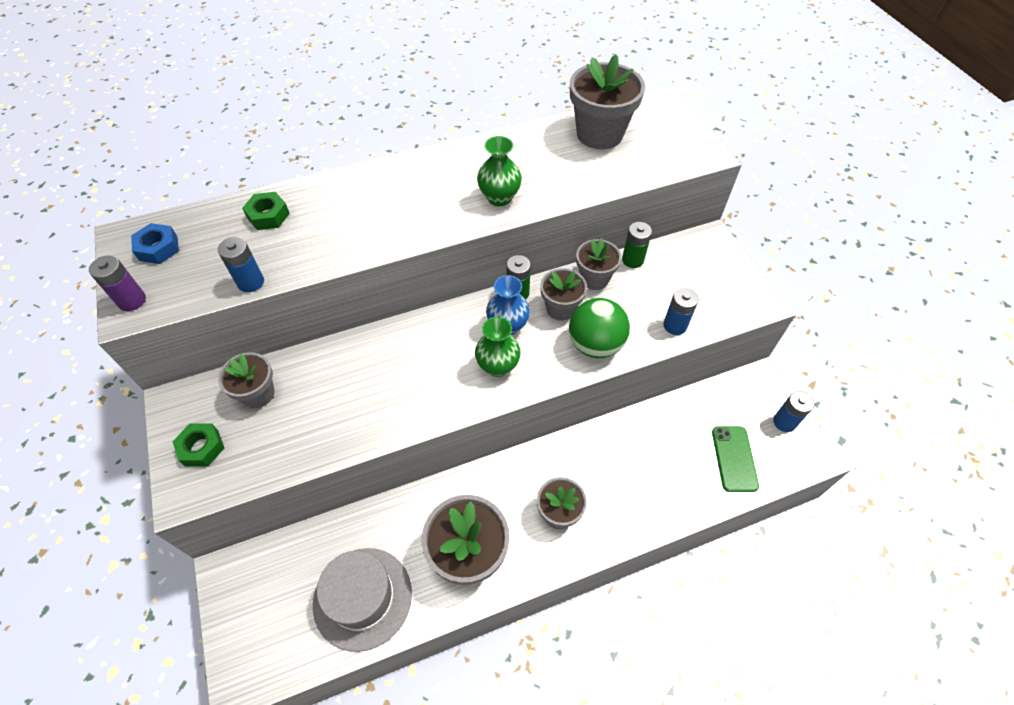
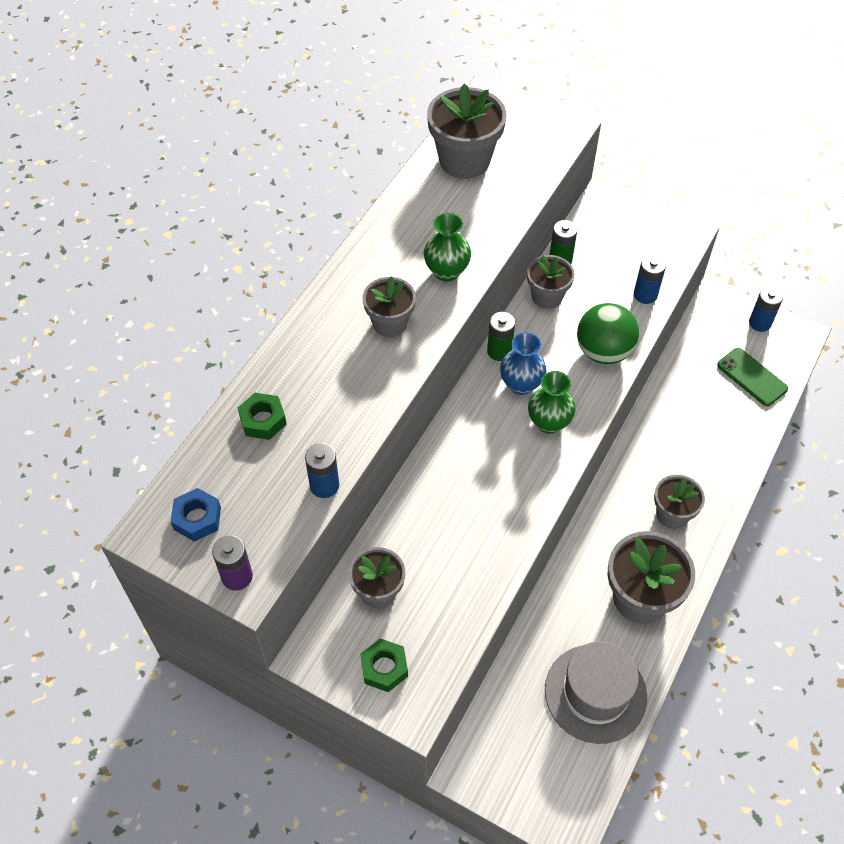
camera: 40 degrees left, 0 degrees up
(561, 308) = (547, 340): grey flower pot -> grey flower pot (390, 323)

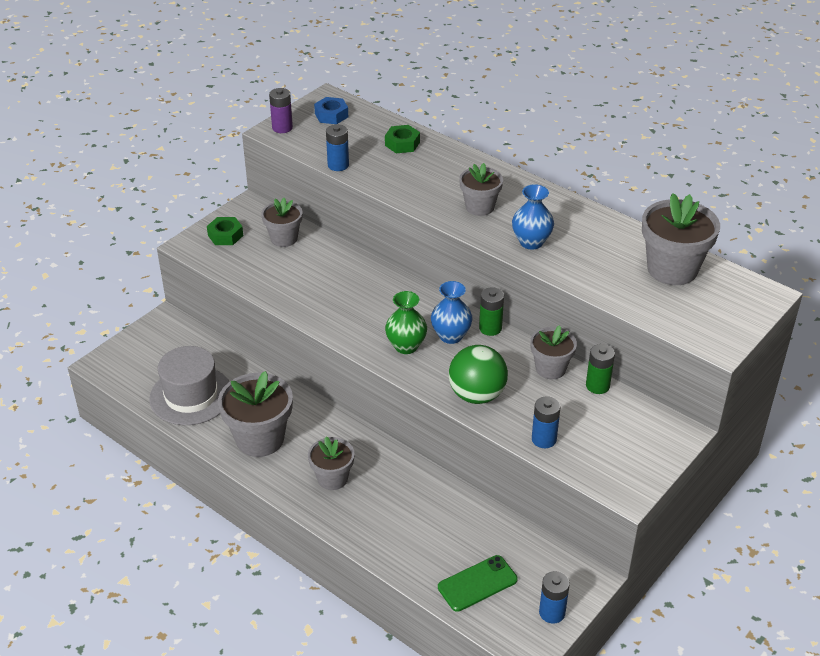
camera: 100 degrees right, 15 degrees down
(446, 271) = (531, 242): green vase -> blue vase

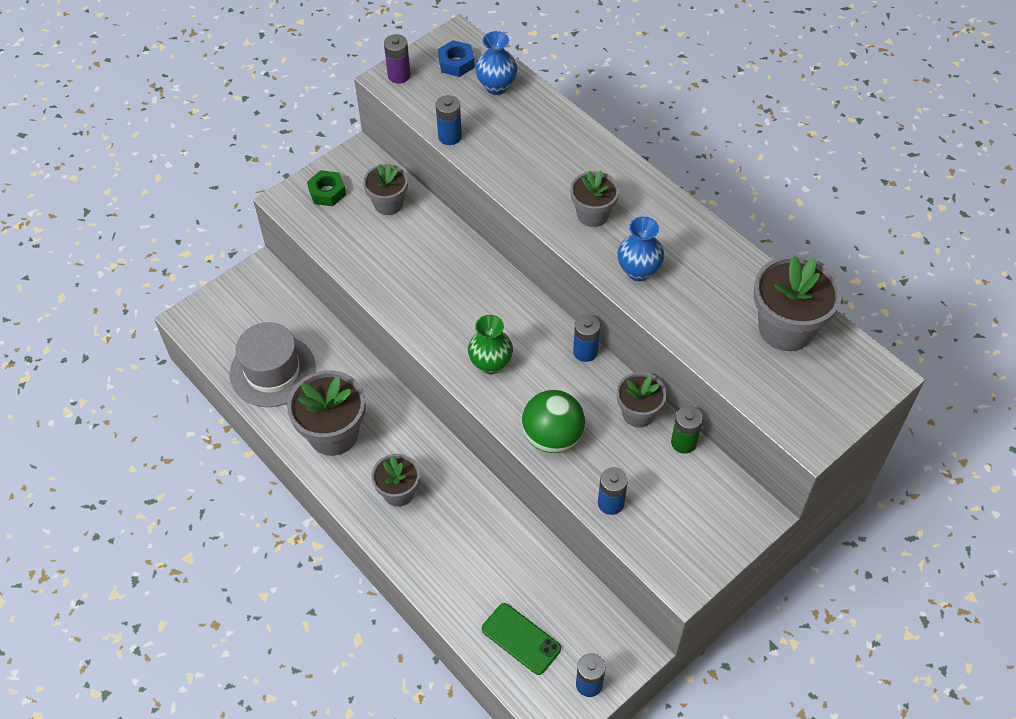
camera: 10 degrees right, 15 degrees up
(402, 144) = (526, 113): green nut -> none
(451, 336) = (541, 356): blue vase -> blue vase (496, 86)
(477, 583) = (521, 639): green phone -> green phone turned 60 degrees clockwise
(490, 328) = (585, 351): green battery -> blue battery

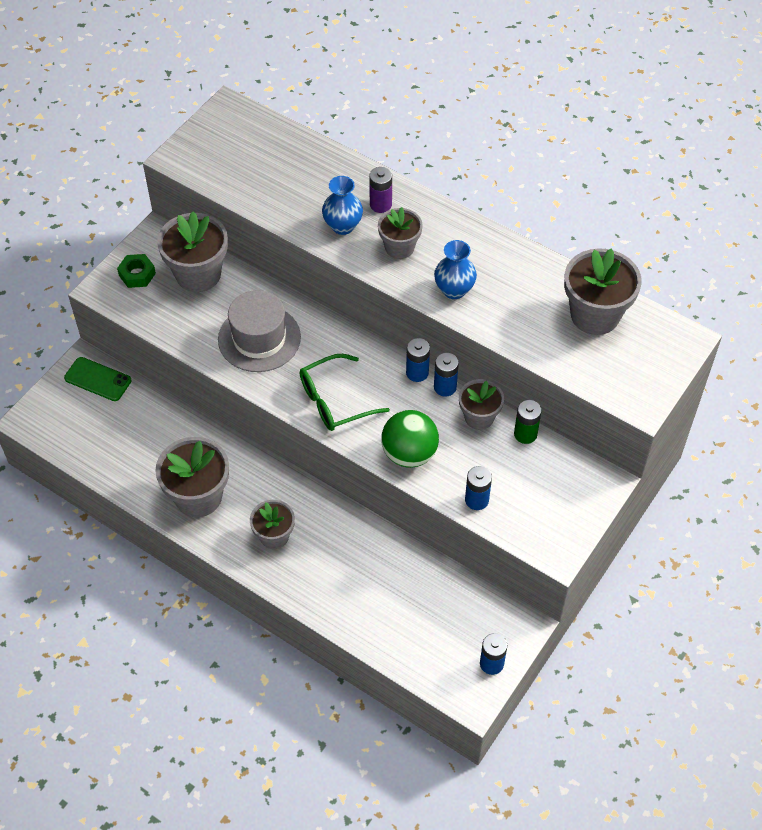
camera: 15 degrees left, 0 degrees up
(272, 371) = (123, 451): grey hat -> grey hat (259, 338)
(388, 203) = (198, 274): grey flower pot -> grey flower pot, size x1.63
(399, 75) = (184, 153): purple battery -> purple battery (380, 204)
(450, 136) = (249, 201): blue battery -> blue battery (445, 387)
(456, 63) = (234, 132): blue nut -> none
(490, 363) = (335, 400): green vase -> green glasses
(496, 86) = (278, 147): blue vase -> blue vase (343, 226)
(521, 639) = (421, 639): green phone -> green phone (98, 379)

